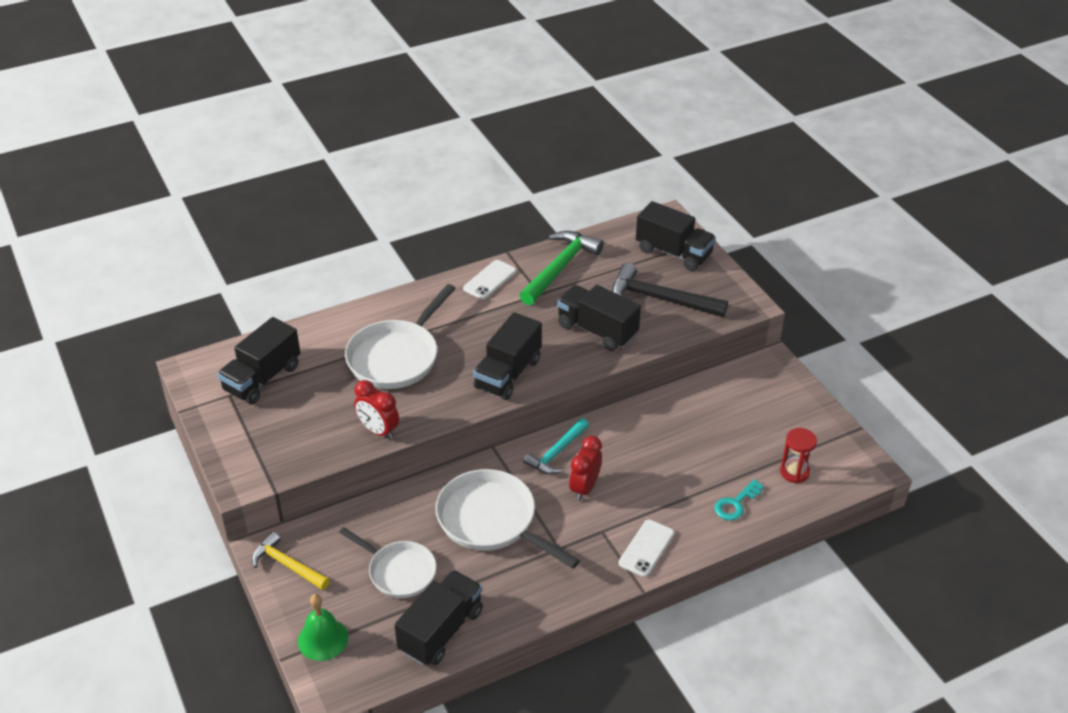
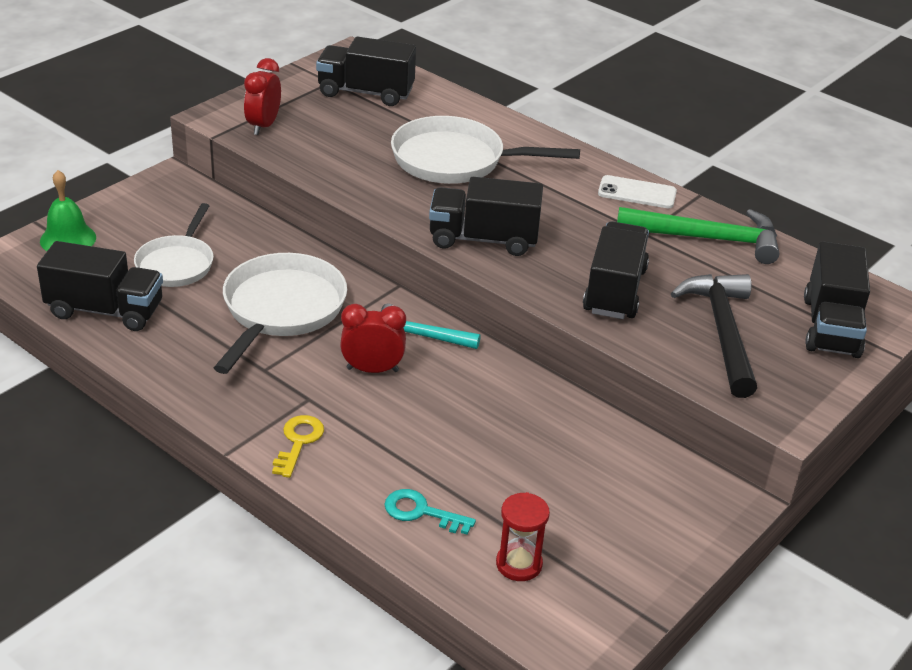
camera: 65 degrees right, 5 degrees down
(287, 565) = (155, 195): yellow hammer -> none
(378, 431) = (333, 175): red clock -> red clock (263, 126)
(646, 548) = (298, 442): white phone -> yellow key

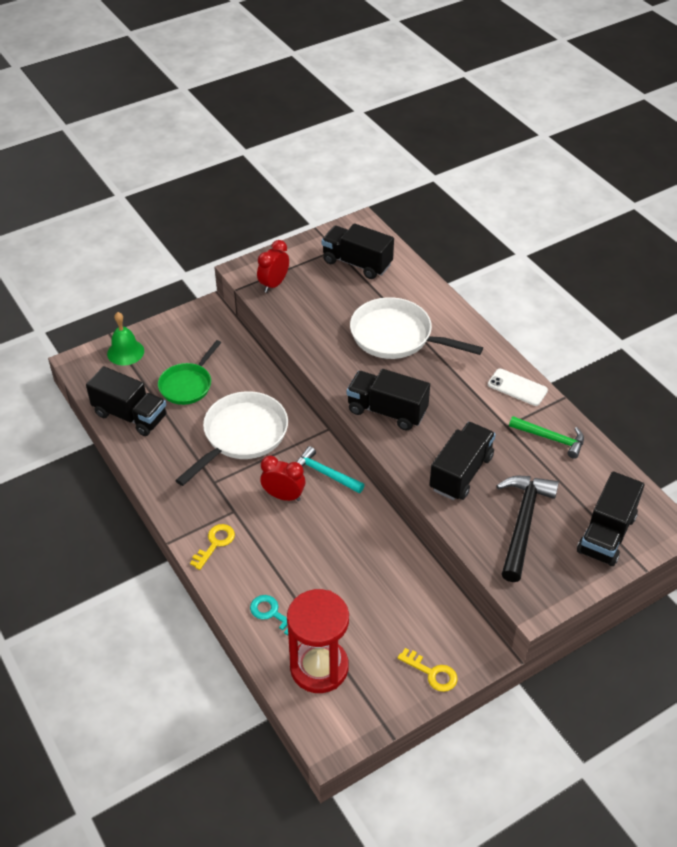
camera: 20 degrees right, 10 degrees up
(177, 264) = (187, 385): white pan -> green pan
(519, 564) = (319, 667): red hourglass -> red hourglass, size x1.90
(677, 539) = (432, 673): none -> yellow key
(707, 239) = (551, 438): green hammer -> green hammer, size x0.64

